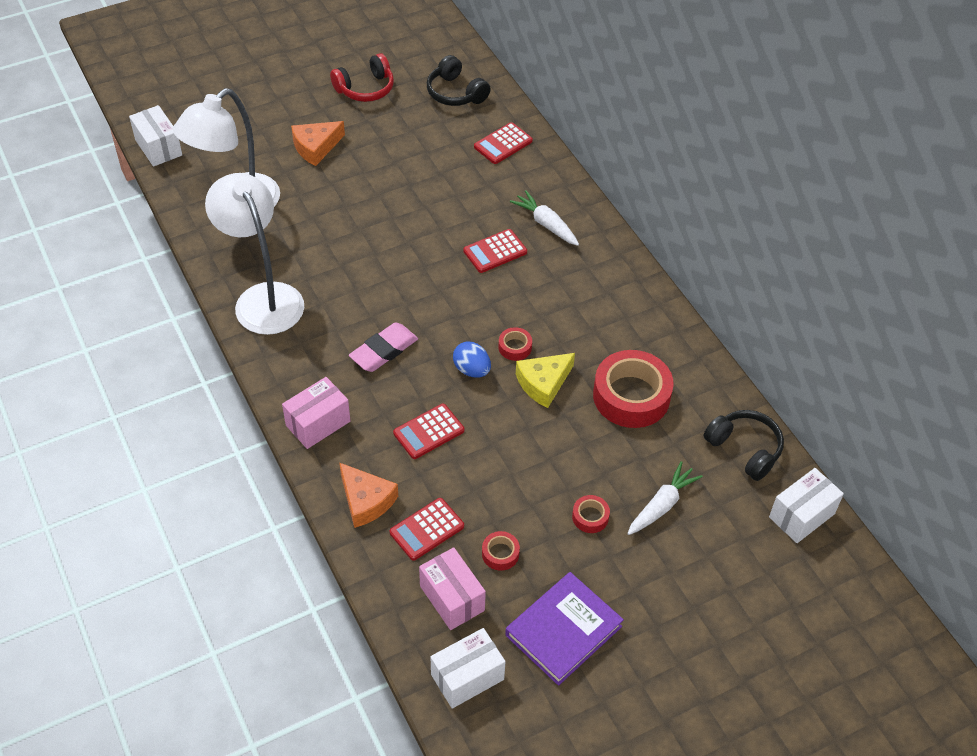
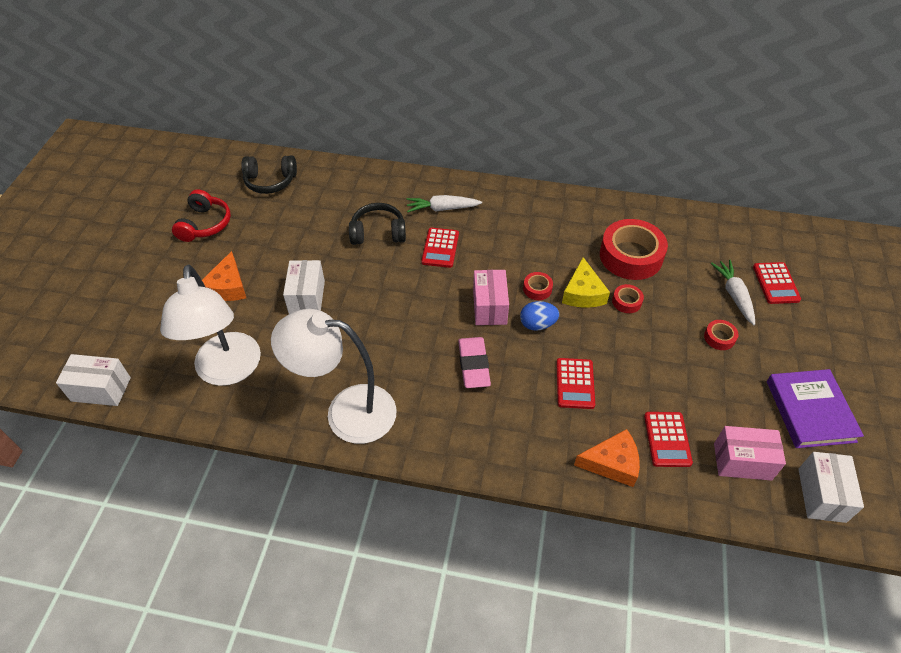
camera: 50 degrees left, 0 degrees up
(318, 423) = (510, 450): pink box -> pink box (489, 307)
(500, 554) = (719, 407): red tape -> red tape (626, 301)
(503, 144) = (346, 186): red calculator -> red calculator (776, 283)
(744, 449) = (716, 230): black headphones -> black headphones (378, 233)
(801, 515) = (786, 236): white box -> white box (307, 297)

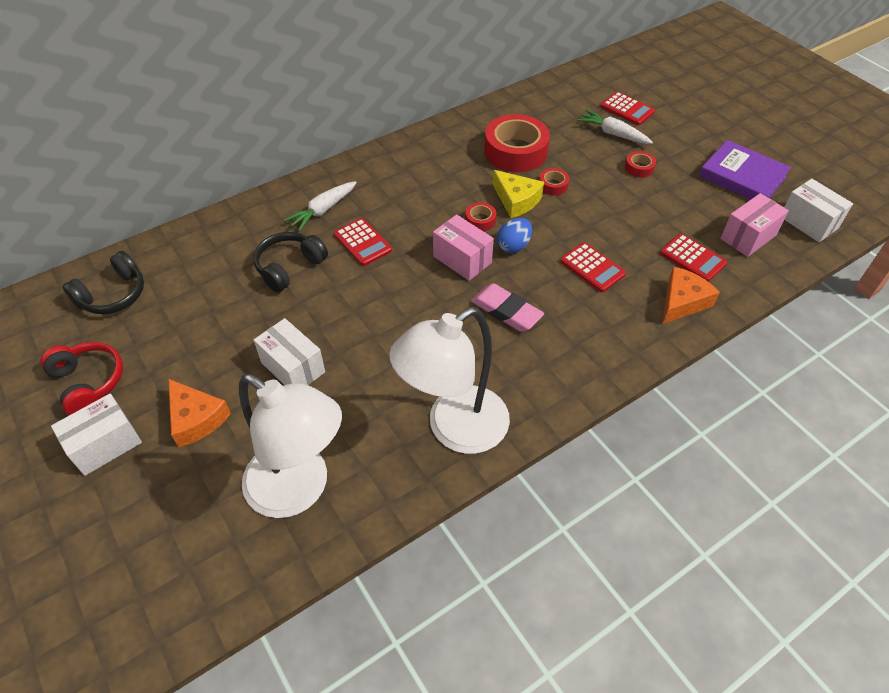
camera: 45 degrees left, 0 degrees up
(101, 389) = (179, 623): white box -> white box (105, 444)

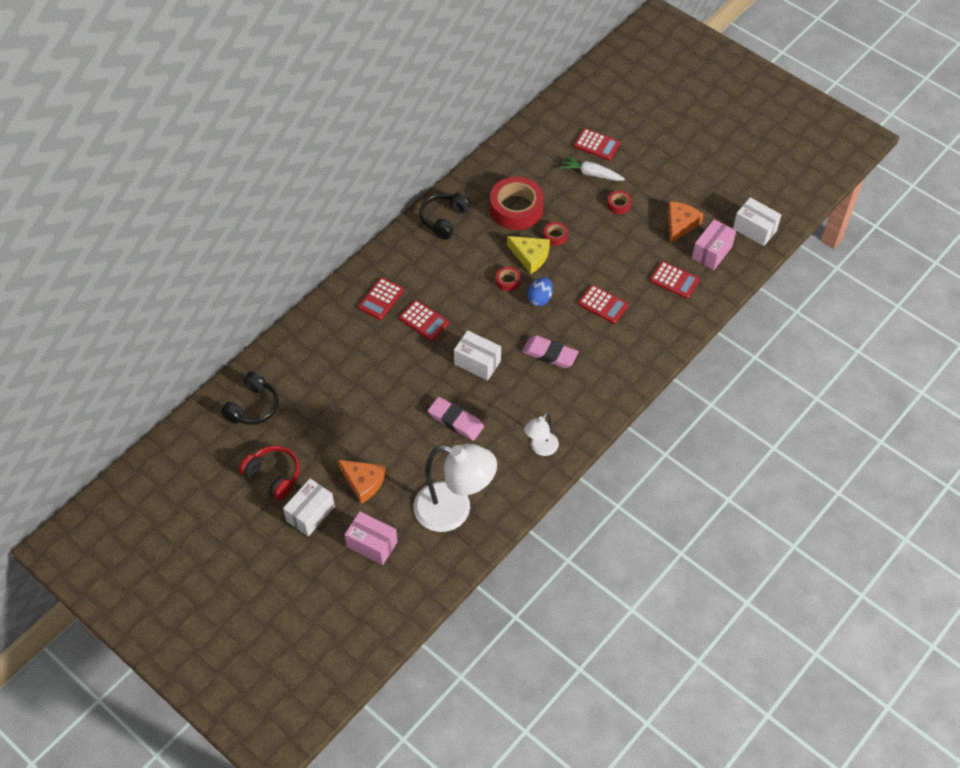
camera: 15 degrees left, 5 degrees up
(289, 267) = (376, 354): black headphones -> black headphones (444, 219)
(293, 367) = (414, 431): white box -> white box (477, 363)
(323, 210) = (381, 299): white carrot -> red calculator
(353, 366) = (455, 421): none -> pink eraser
(454, 429) = (540, 448): white lamp -> white lamp, size x0.50
(462, 259) = (504, 319): pink box -> pink box (372, 544)
(682, 301) = (673, 318): orange cheese -> orange cheese (680, 224)
(742, 176) = (700, 196): purple book -> none

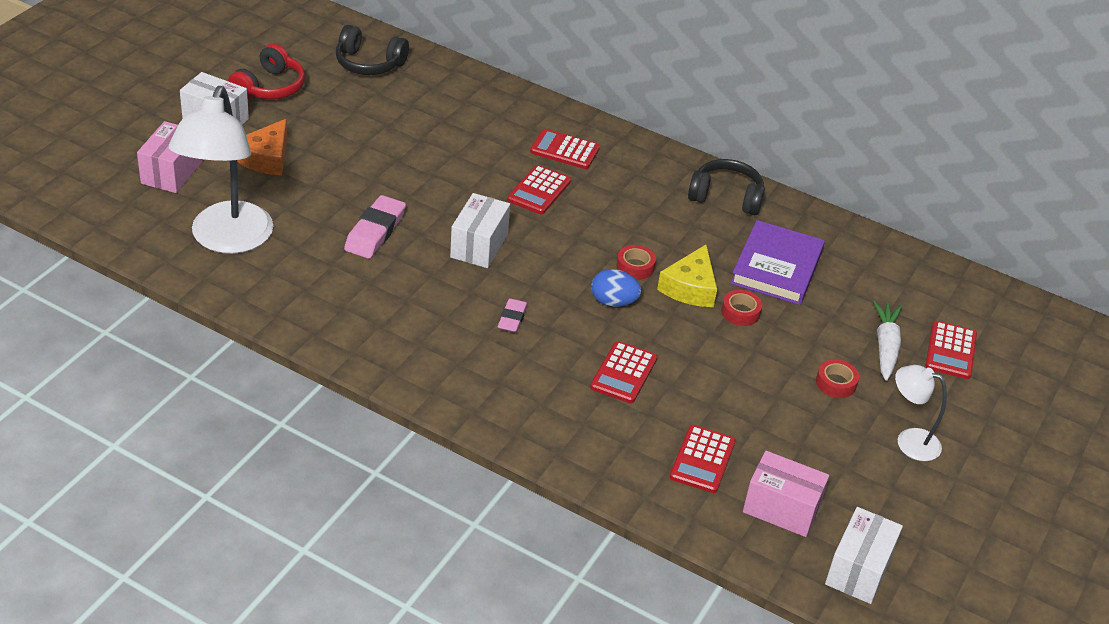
camera: 75 degrees right, 15 degrees down
(516, 209) = (776, 267): red tape -> purple book
(540, 448) = (340, 318): white lamp -> white lamp (909, 441)
(550, 354) = (512, 318): pink eraser -> pink eraser, size x0.60
(680, 224) = (826, 463): orange cheese -> none

